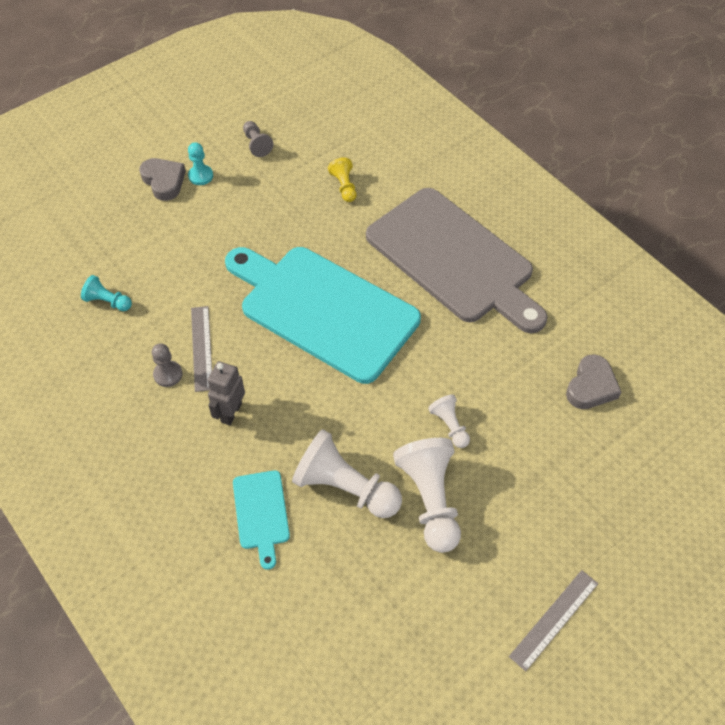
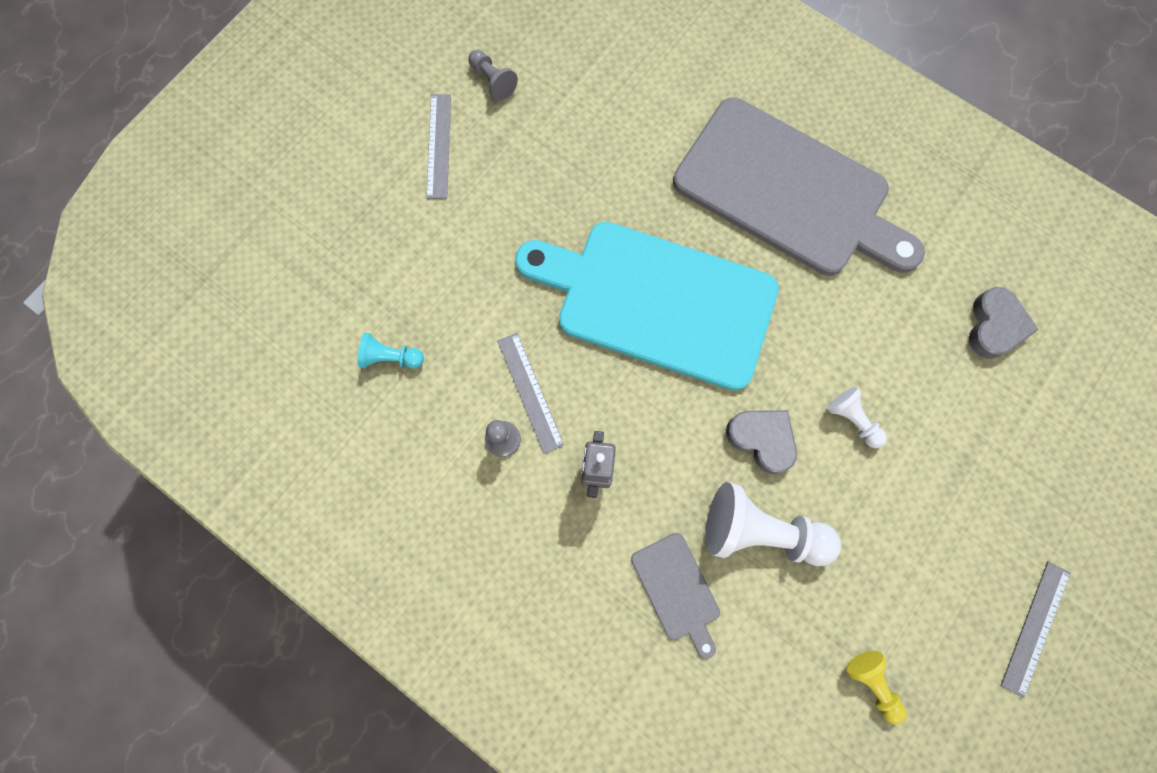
camera: 15 degrees left, 20 degrees up
(164, 181) = (395, 165): grey heart -> grey heart (762, 439)
(201, 176) = (438, 145): turquoise pawn -> grey ruler
(261, 513) = (677, 589): turquoise cutting board -> grey cutting board
(344, 186) = (623, 118): yellow pawn -> yellow pawn (872, 683)
(430, 500) = (860, 520): white pawn -> none

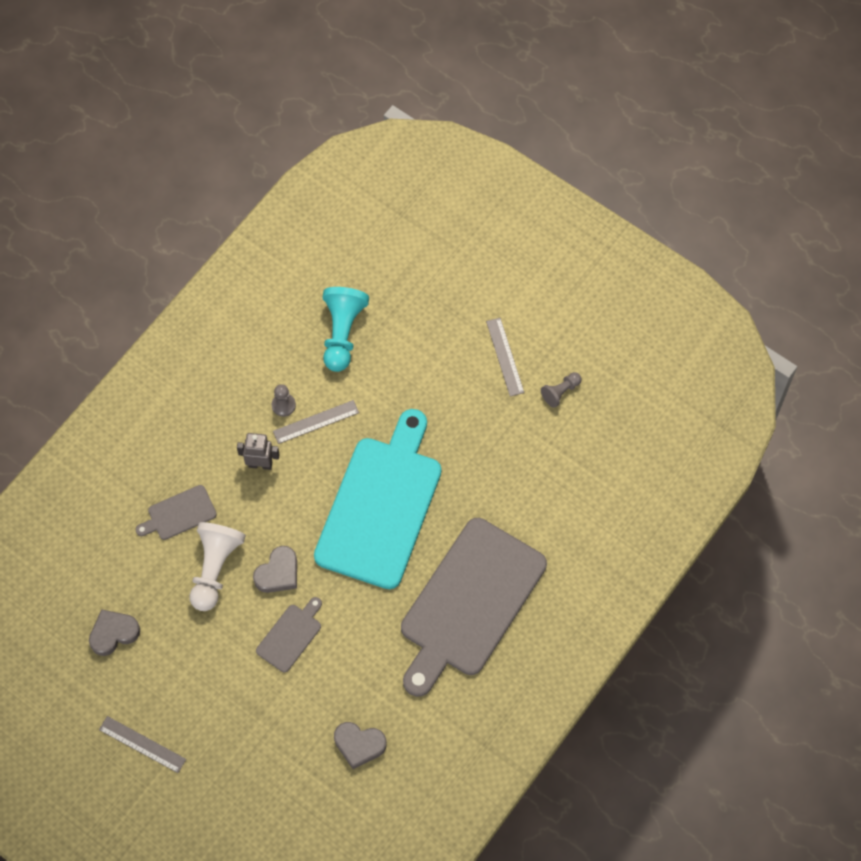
camera: 90 degrees right, 10 degrees down
(391, 357) = (342, 333): turquoise pawn -> turquoise pawn, size x1.94
(438, 145) = (505, 357): grey ruler -> grey ruler turned 75 degrees clockwise
(852, 420) = (290, 635): white pawn -> grey cutting board
(872, 683) = (113, 633): yellow pawn -> grey heart

